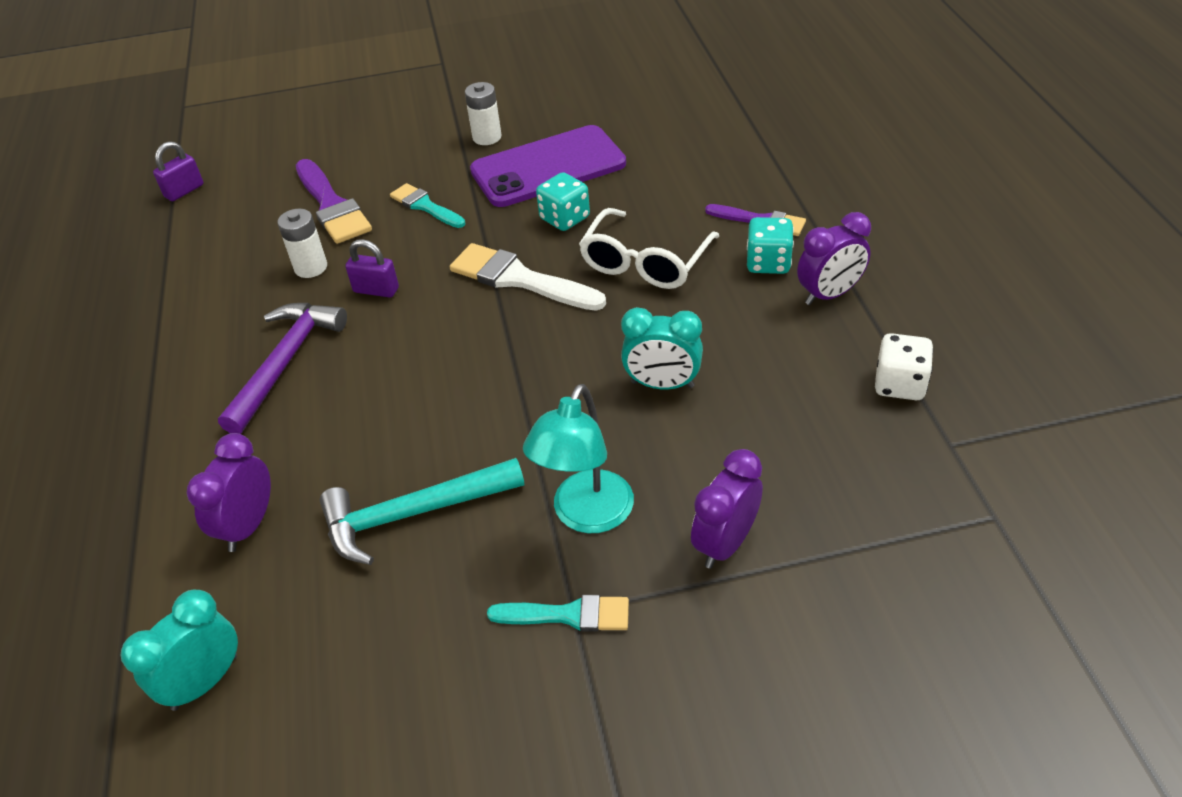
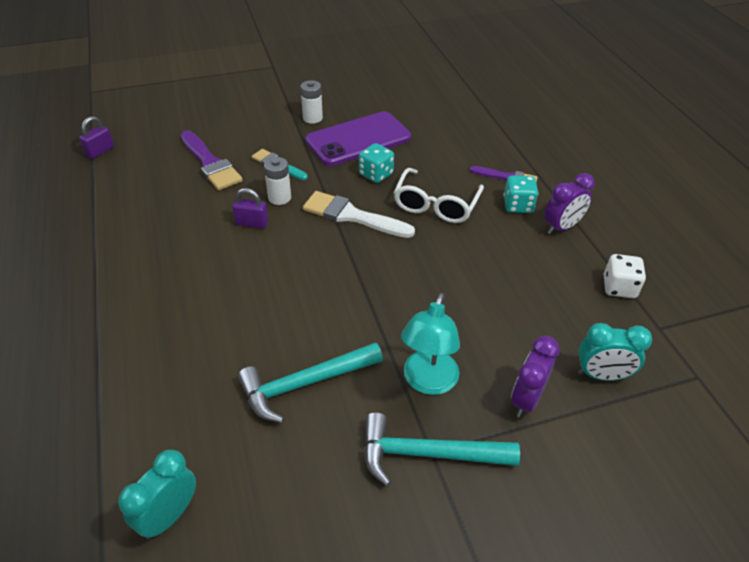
camera: 10 degrees left, 0 degrees up
(248, 526) = (185, 395): purple clock -> none
(285, 363) = (194, 275): purple hammer -> none
(311, 267) = (202, 207): white battery -> white battery (279, 198)
(568, 615) = (428, 454): turquoise brush -> turquoise hammer
(662, 384) = (463, 289): turquoise clock -> turquoise clock (601, 375)

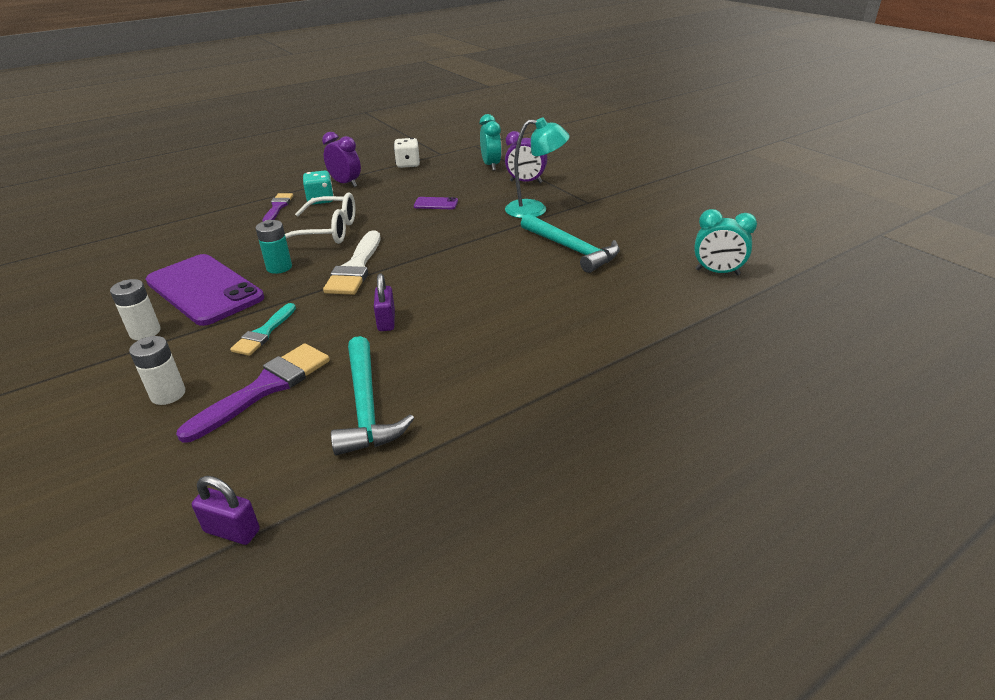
camera: 105 degrees left, 10 degrees down
(279, 198) = (334, 315): white battery -> white battery (168, 394)
(376, 174) = (279, 267): turquoise dice -> turquoise battery
(428, 454) = (590, 203): turquoise hammer -> turquoise hammer (366, 406)
(478, 292) = (436, 204): none -> purple phone

